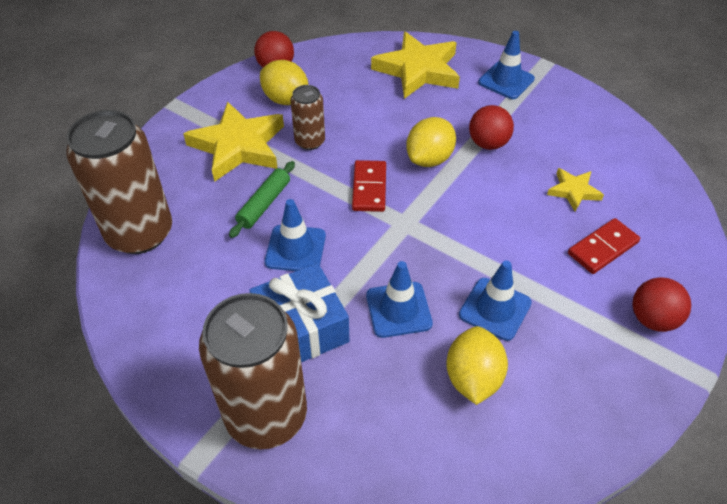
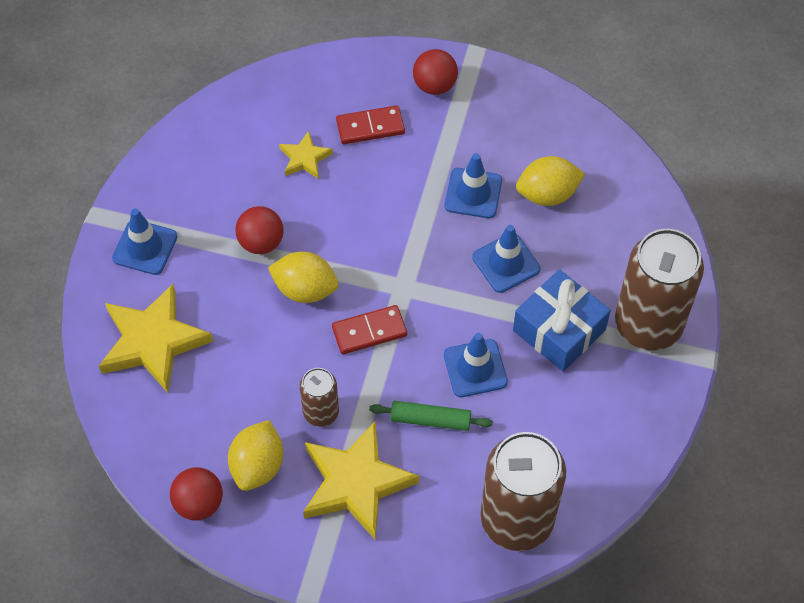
camera: 110 degrees left, 10 degrees up
(603, 248) = (370, 127): red domino -> red domino turned 45 degrees counterclockwise

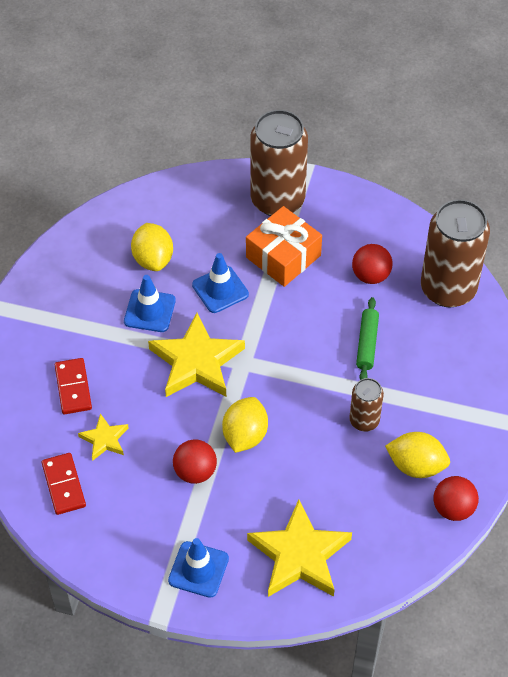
camera: 90 degrees left, 5 degrees down
(356, 483) = (426, 395): yellow star -> yellow star (196, 362)
(369, 331) = (286, 386): red domino -> red domino (63, 485)
(434, 85) = (30, 338): red ball -> red ball (370, 275)
(475, 368) = (319, 313): blue traffic cone -> none
(559, 330) = (283, 256): blue gift -> orange gift

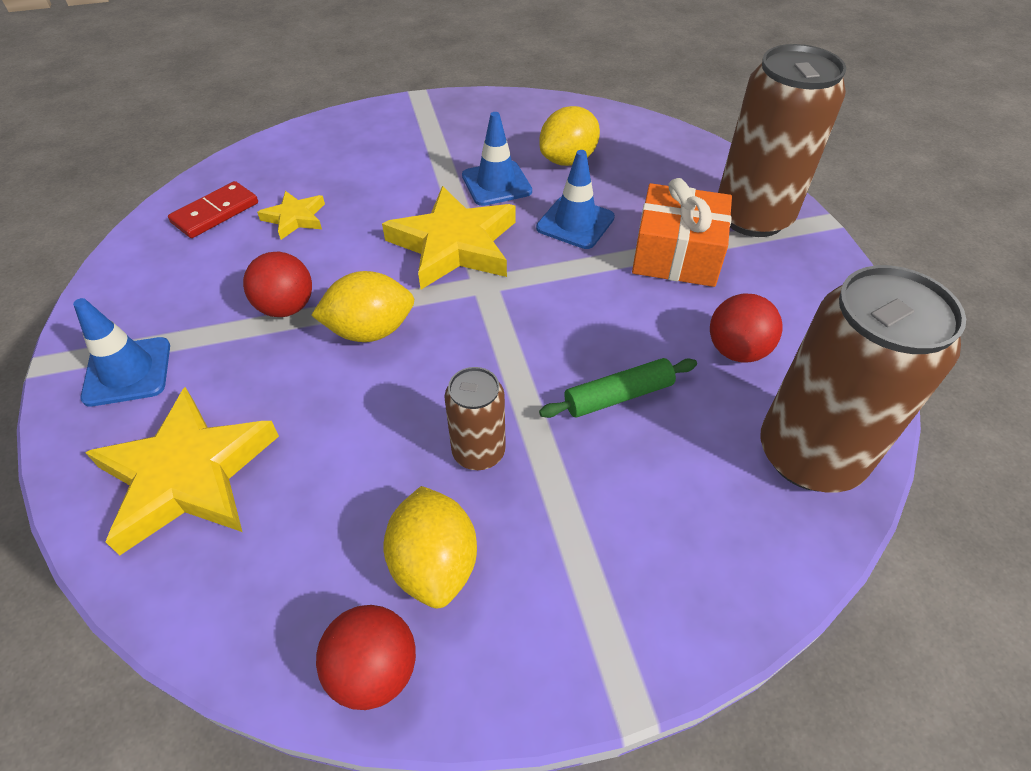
camera: 60 degrees right, 5 degrees down
(73, 388) = (352, 172): red domino -> none

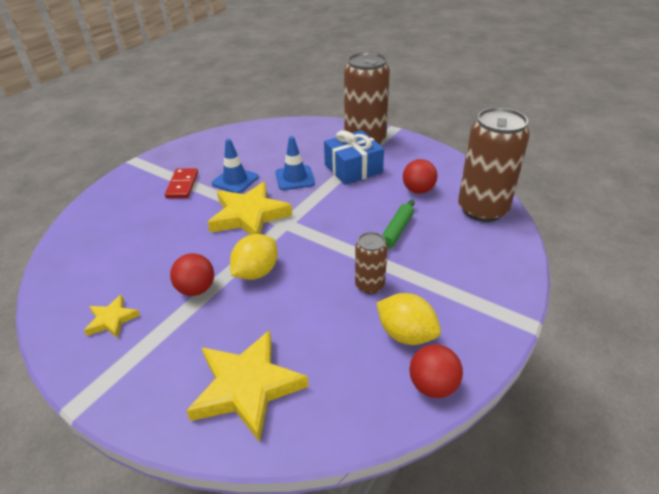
camera: 40 degrees left, 10 degrees down
(127, 372) = (141, 372): blue traffic cone -> none
(215, 213) = (84, 273): red domino -> red domino (182, 185)
(295, 218) = (142, 249): yellow star -> yellow star (112, 319)
(568, 160) = (257, 155): yellow lemon -> none
(676, 254) = (353, 168): orange gift -> blue gift

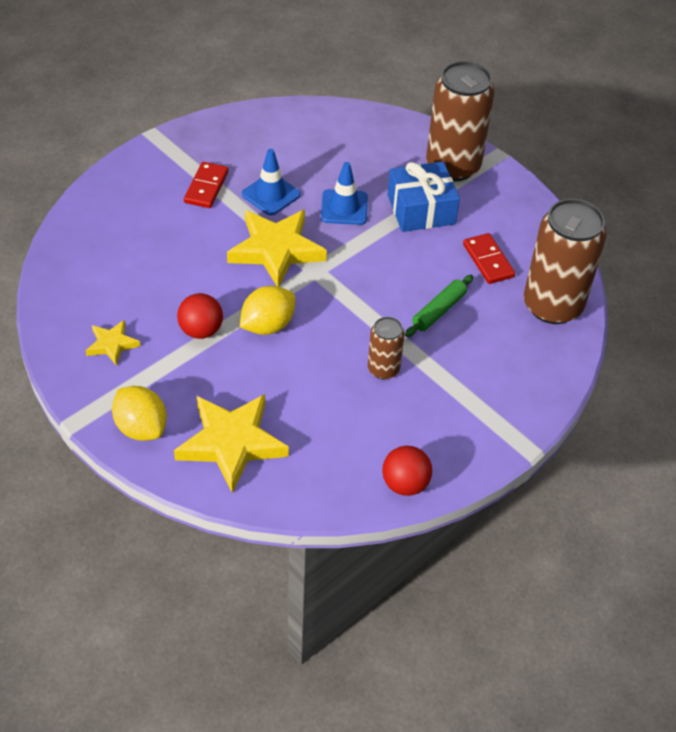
camera: 10 degrees right, 10 degrees up
(406, 334) = (400, 430): yellow lemon -> yellow lemon (141, 427)
(418, 190) = (488, 261): red ball -> red domino

